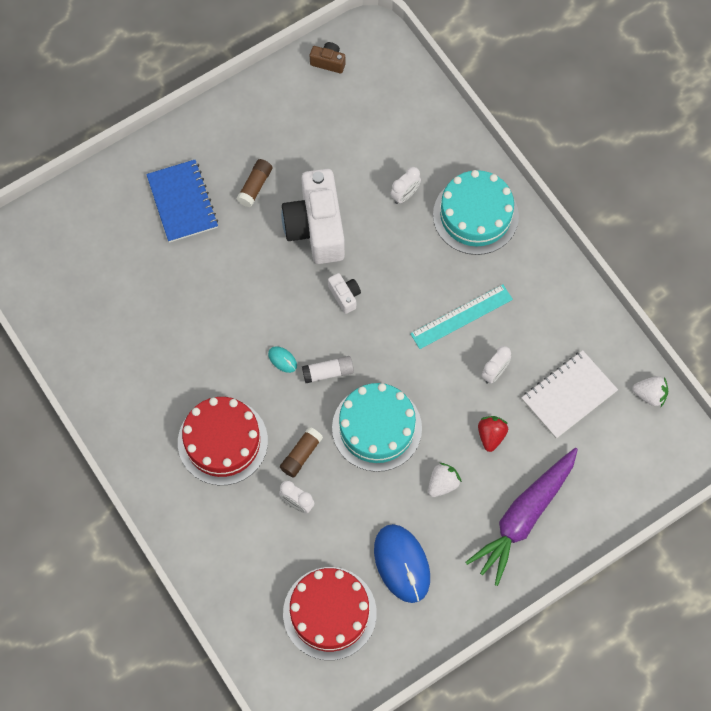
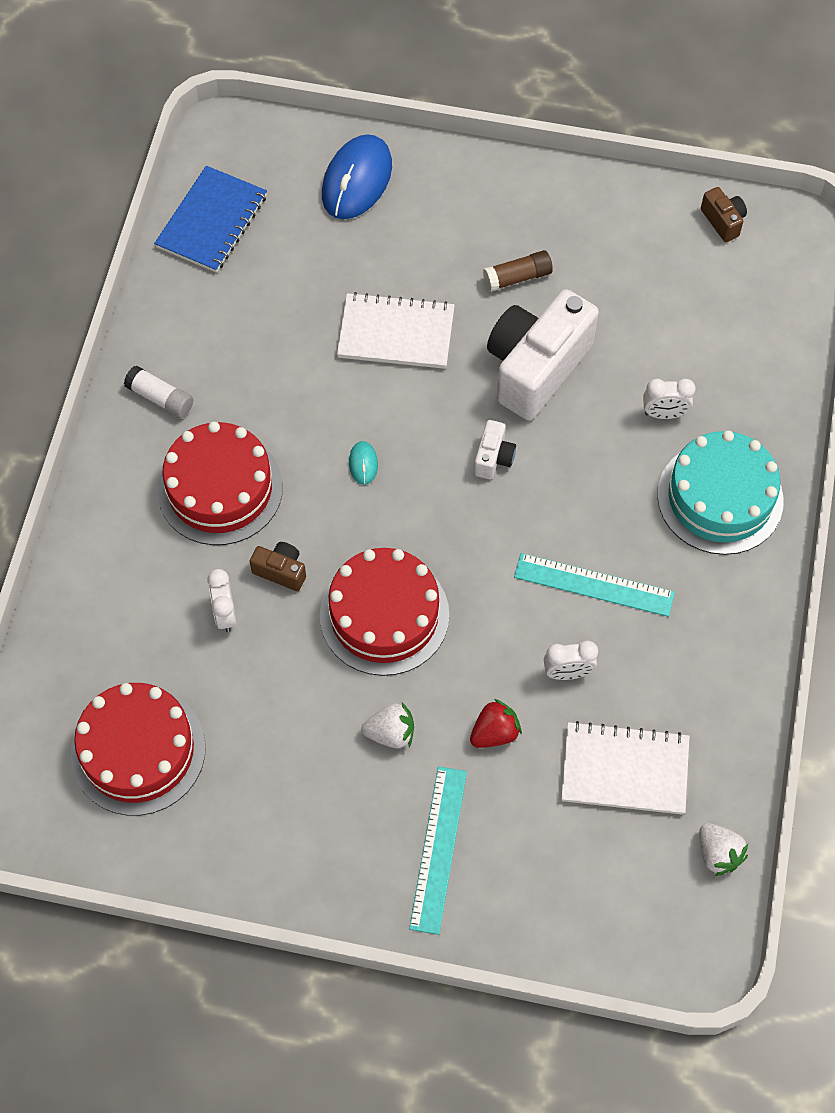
camera: 45 degrees right, 5 degrees down
(182, 202) = (429, 233): blue notebook -> blue notebook (212, 221)
(224, 274) = (396, 333): none -> white notebook
(301, 455) = (281, 571): brown glue stick -> brown camera
(328, 372) = (395, 516): white glue stick -> white glue stick (160, 398)
(377, 428) = (384, 615): turquoise cake -> red cake
(402, 564) = (261, 772): blue mouse -> blue mouse (357, 180)
(524, 517) = (438, 849): purple carrot -> turquoise ruler

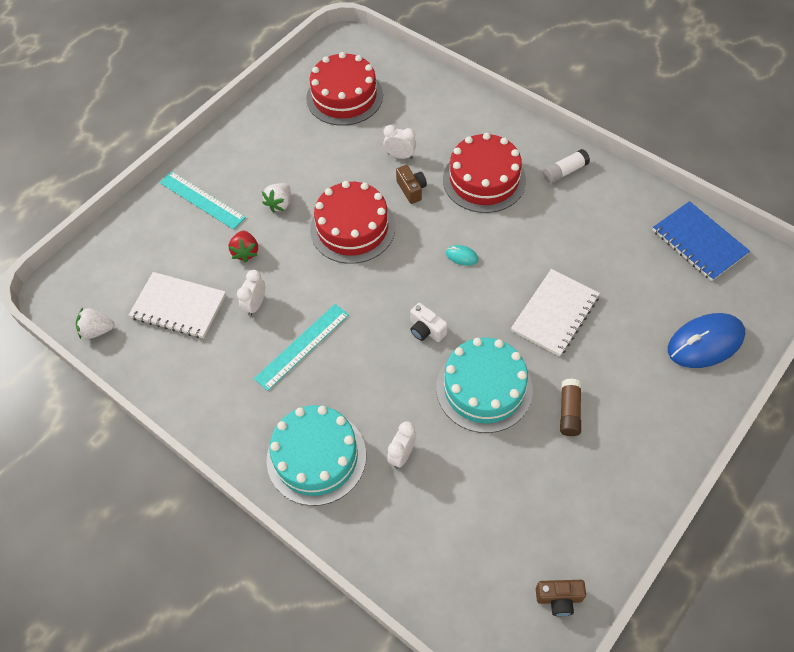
camera: 120 degrees right, 5 degrees down
(281, 571) = (411, 189): brown camera -> brown camera turned 75 degrees counterclockwise
(357, 180) = (705, 342): blue mouse -> blue mouse turned 75 degrees counterclockwise
(536, 368) = (484, 388): white camera -> turquoise cake
(624, 769) = (178, 307): white notebook -> white notebook turned 75 degrees clockwise

